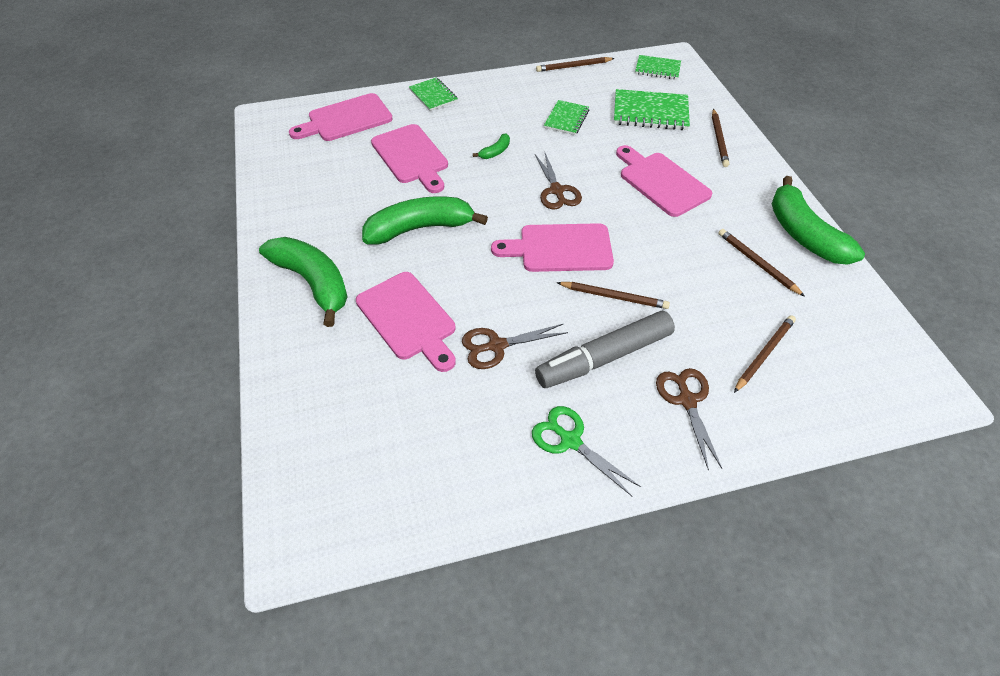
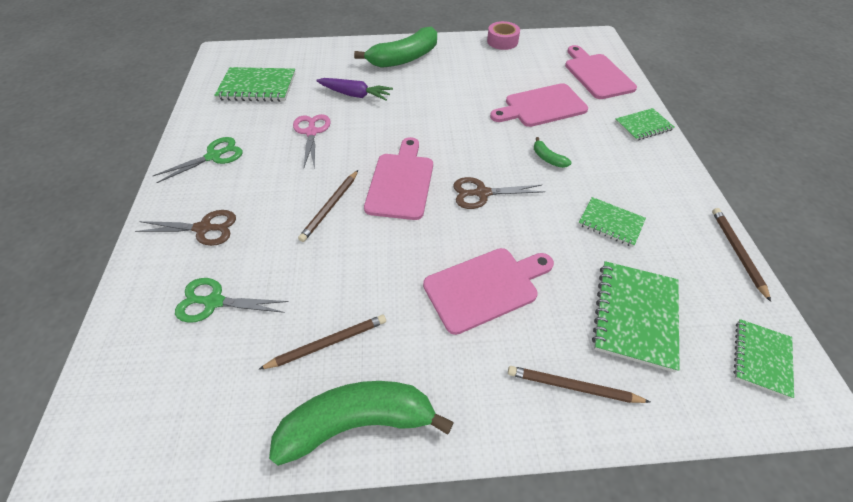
camera: 100 degrees right, 0 degrees up
(270, 192) = (502, 41): none -> pink tape
(401, 446) = (257, 87): none -> green notebook
(408, 319) = (355, 95): pink cutting board -> purple carrot
(420, 228) = (447, 105): green banana -> none
(496, 346) = (311, 132): brown scissors -> pink scissors
(604, 357) = (271, 187): grey marker -> none
(764, 354) = (214, 302): brown pencil -> green scissors

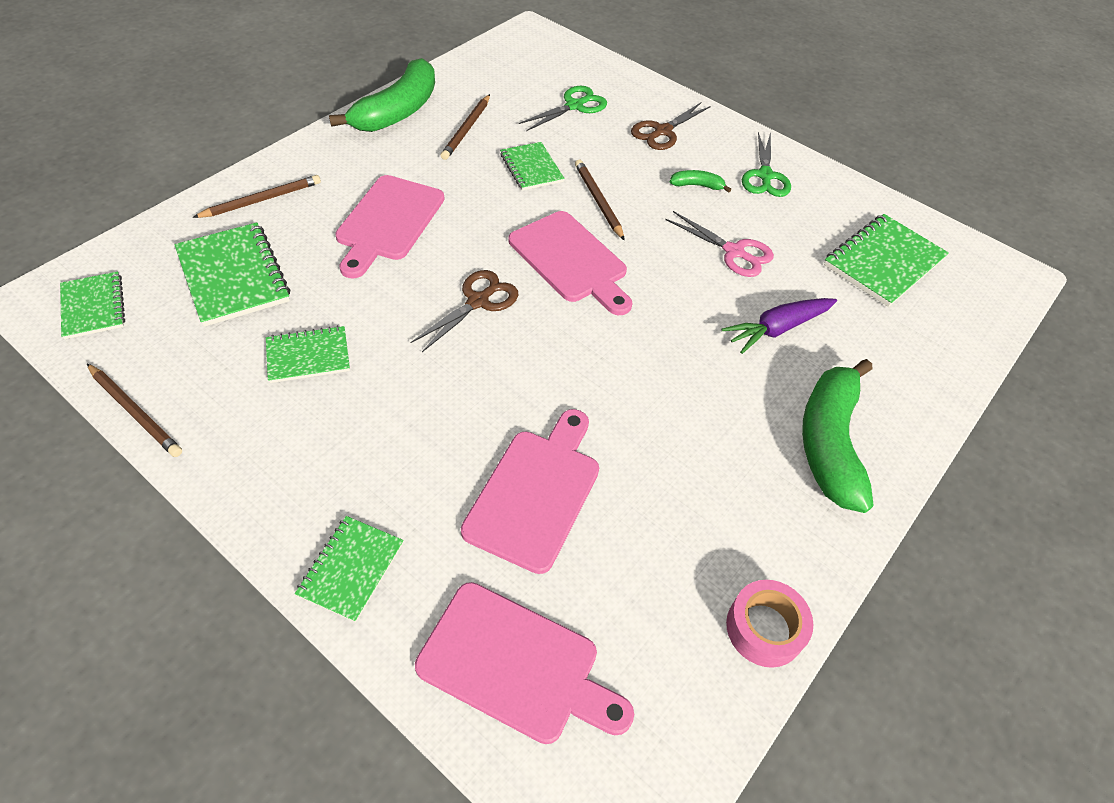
camera: 130 degrees right, 0 degrees up
(334, 263) = (531, 168): none -> green notebook
(548, 158) = (446, 398): green banana -> green banana (697, 185)

